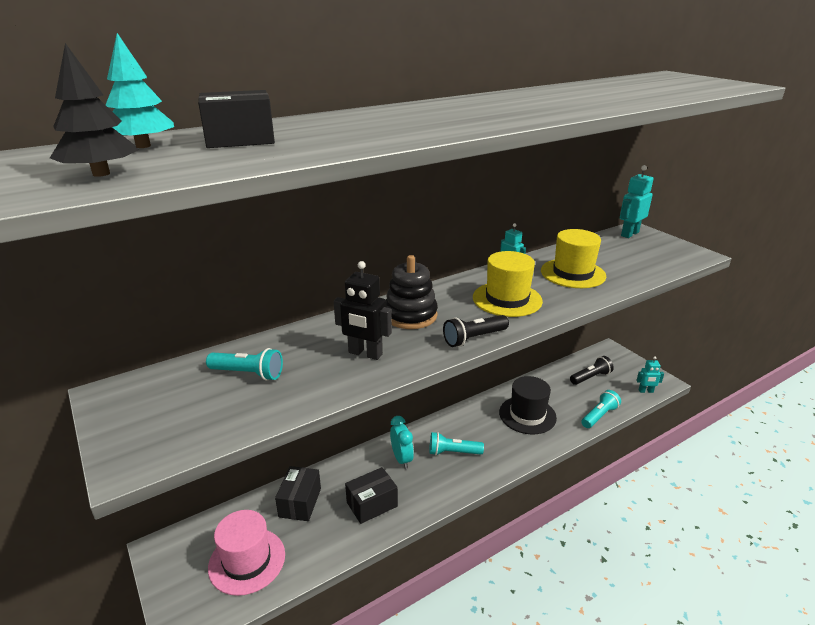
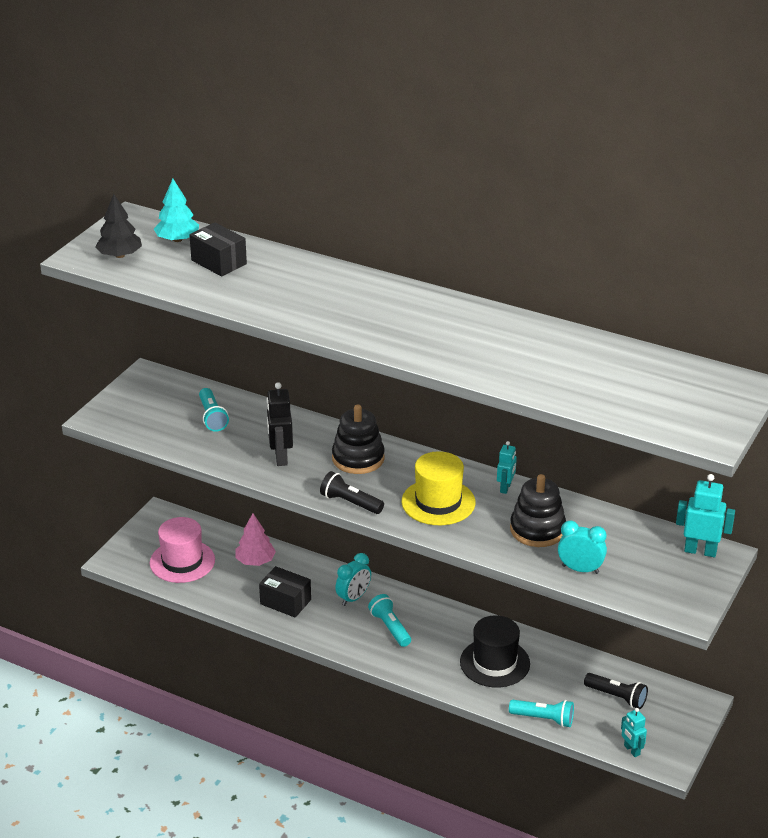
camera: 60 degrees right, 5 degrees up
(300, 502) = (255, 561): black box -> pink tree
(573, 273) = (537, 530): yellow hat -> black stacking toy
(632, 273) = (580, 569): none -> turquoise clock

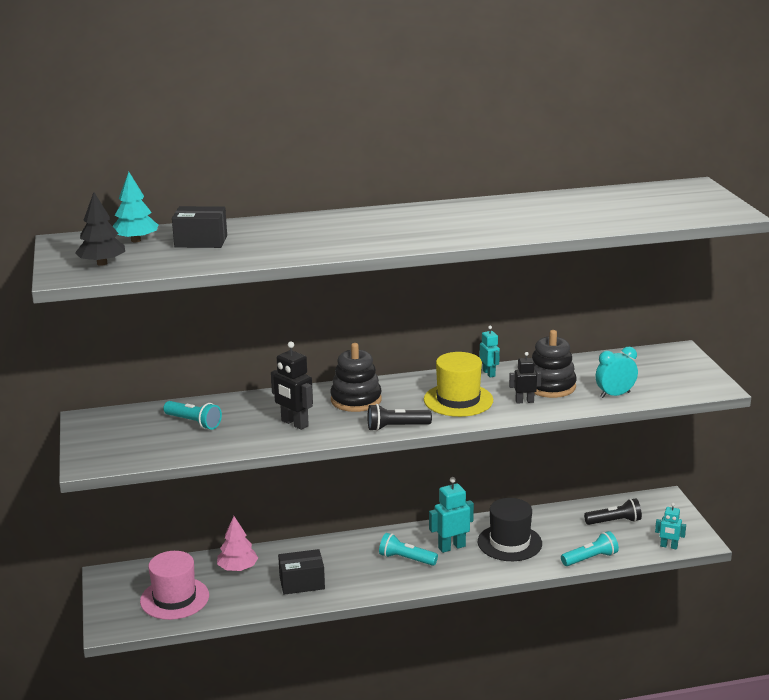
camera: 40 degrees left, 10 degrees down
(353, 598) = (351, 554): turquoise clock -> none
(491, 533) = (524, 401): none -> black robot
(700, 551) = (665, 354): turquoise robot -> turquoise robot (451, 547)

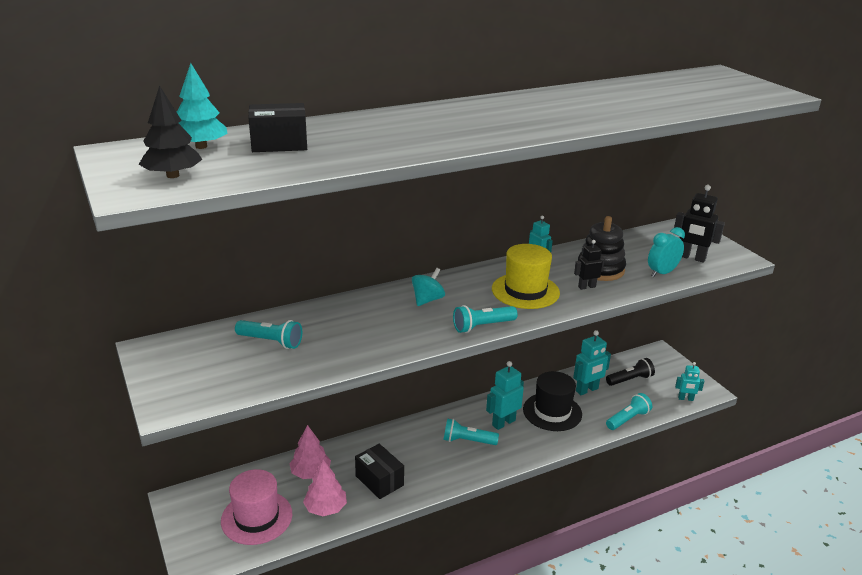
camera: 15 degrees left, 5 degrees up
(241, 599) = (325, 508): none -> pink tree
(294, 423) = (378, 332): black robot -> black robot (692, 258)
(302, 583) = (379, 480): black box -> black box turned 75 degrees clockwise
(356, 400) = (427, 300): black stacking toy -> turquoise spinning top
(396, 427) = (482, 326): black flashlight -> turquoise flashlight
(559, 526) = (587, 390): none -> turquoise robot

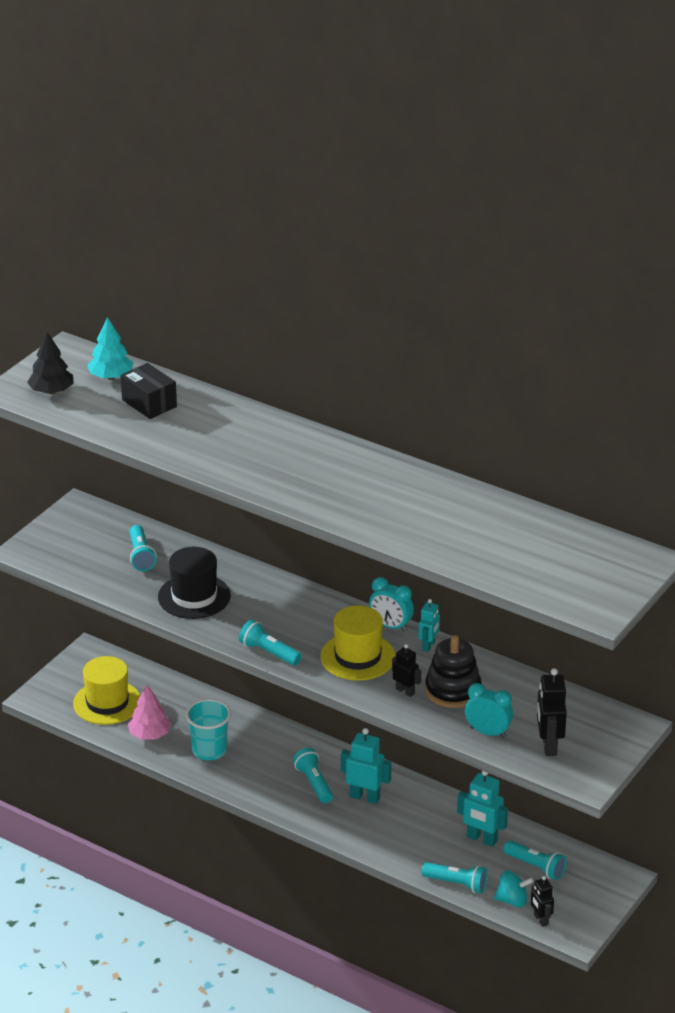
camera: 60 degrees right, 5 degrees up
(256, 517) = (107, 703): pink hat -> yellow hat
(310, 473) = (183, 706): pink tree -> none
(379, 480) = (209, 750): black box -> turquoise cup
(427, 300) = (283, 607): turquoise spinning top -> turquoise spinning top (512, 900)
(499, 266) = (391, 626): none -> turquoise clock
(552, 412) = (416, 825): black hat -> black hat (194, 596)
(630, 380) = (536, 867): black flashlight -> turquoise flashlight
(685, 399) = (540, 920): turquoise robot -> black robot

